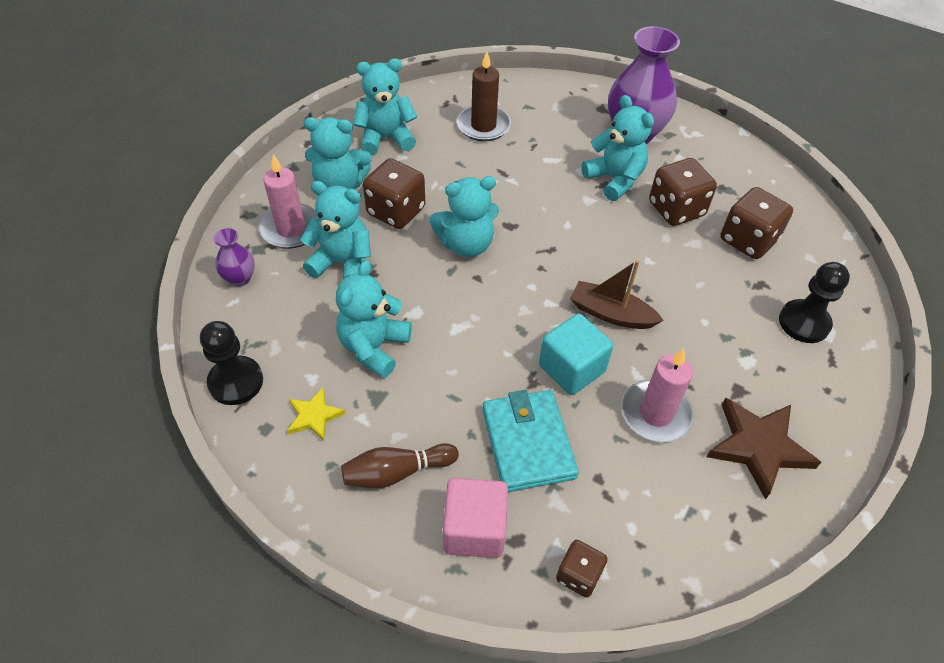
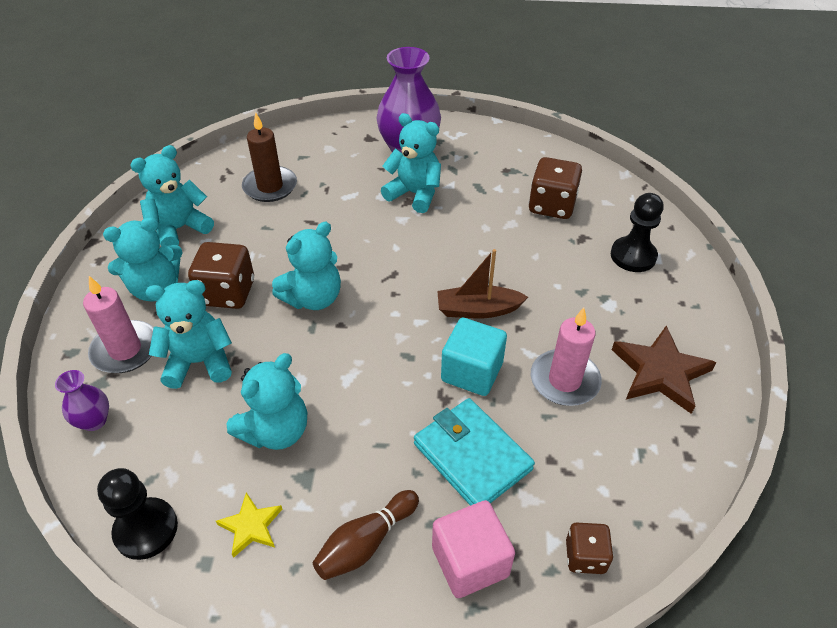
camera: 25 degrees left, 5 degrees down
(374, 347) = (276, 431): turquoise teddy bear -> turquoise teddy bear turned 135 degrees counterclockwise
(676, 209) = (480, 201): brown dice -> none

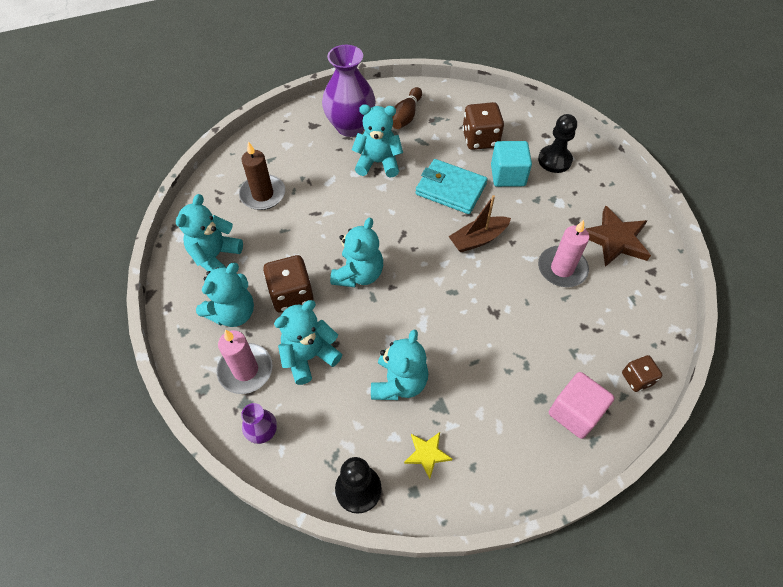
camera: 25 degrees left, 10 degrees up
(366, 542) = (506, 430): brown bowling pin -> brown bowling pin (406, 116)
(472, 372) = (501, 286): turquoise cube -> turquoise cube (508, 175)
(472, 456) = (536, 345): turquoise wallet -> turquoise wallet (450, 189)

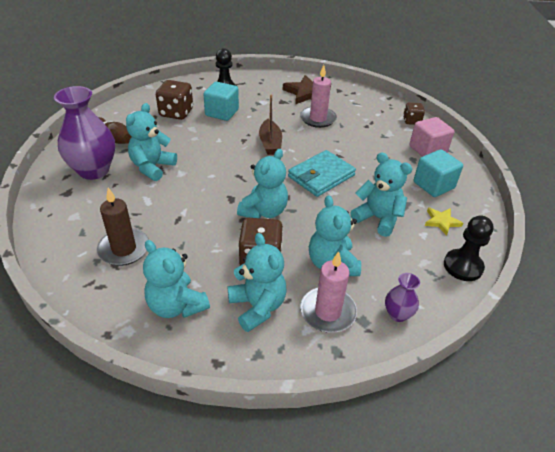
camera: 70 degrees left, 15 degrees down
(358, 274) = (264, 211): turquoise teddy bear -> turquoise teddy bear turned 75 degrees clockwise
(450, 189) = (213, 140): turquoise wallet -> turquoise wallet (321, 176)
(496, 433) = (433, 185): none -> turquoise cube

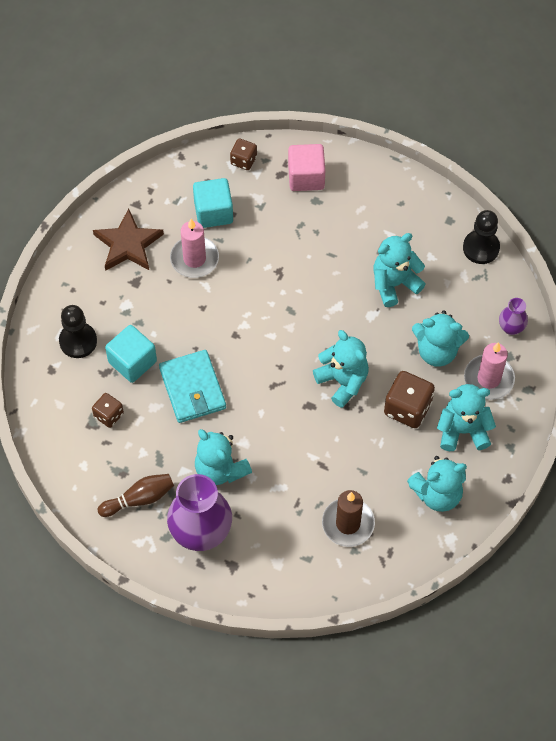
camera: 65 degrees left, 20 degrees up
(176, 113) = (108, 415): brown dice -> brown dice, size x0.59
(270, 143) = (224, 331): brown boat -> none
(321, 176) = (307, 304): turquoise wallet -> turquoise wallet (192, 388)
(433, 185) = (366, 206): turquoise cube -> turquoise cube (213, 212)
(441, 222) = (421, 231): yellow star -> none

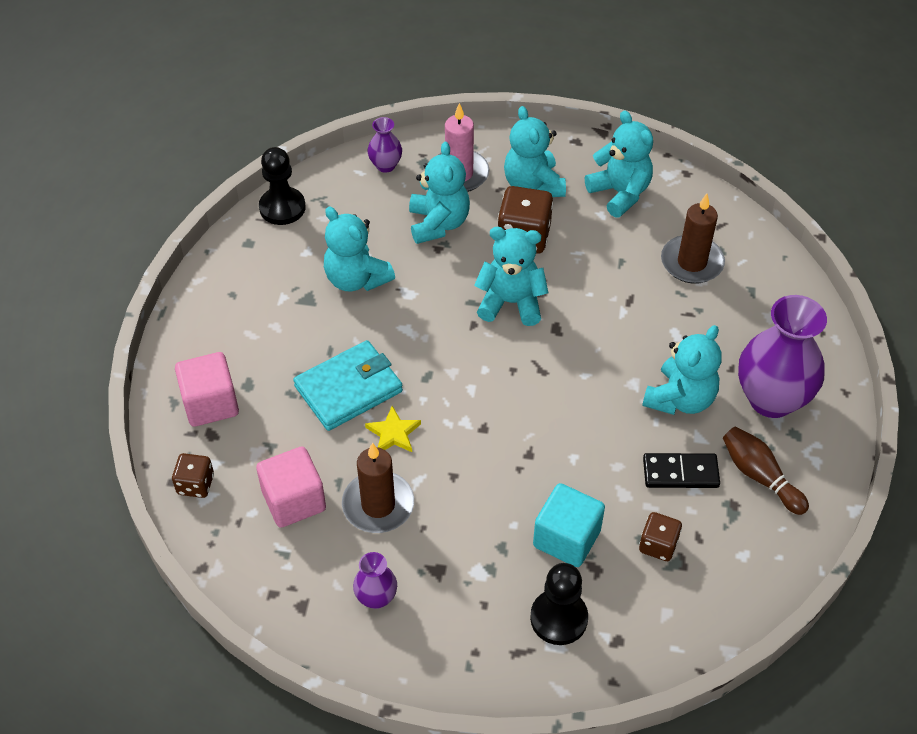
camera: 105 degrees left, 10 degrees down
(128, 244) = (376, 597): brown star -> purple vase
(159, 448) = (680, 472): none -> black domino
(192, 388) = (580, 457): turquoise wallet -> turquoise wallet (348, 389)
(194, 259) = (378, 505): pink candle -> brown candle
(213, 212) = (294, 500): turquoise cube -> pink cube
(248, 279) = (393, 433): none -> yellow star
(342, 381) = (511, 303): turquoise teddy bear -> turquoise teddy bear turned 60 degrees clockwise

